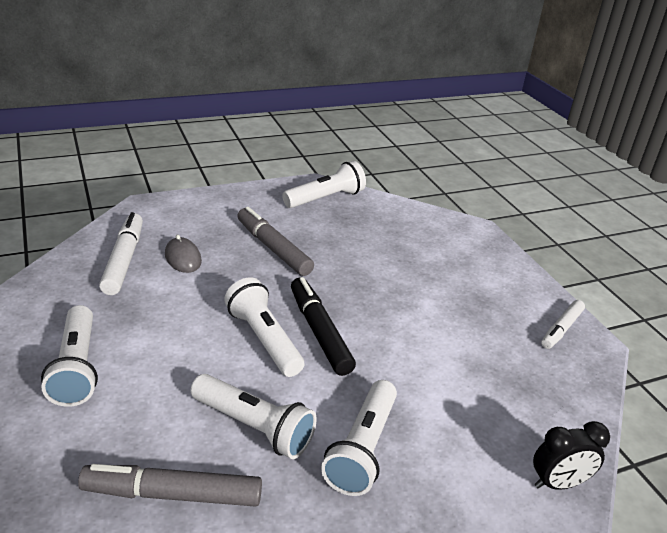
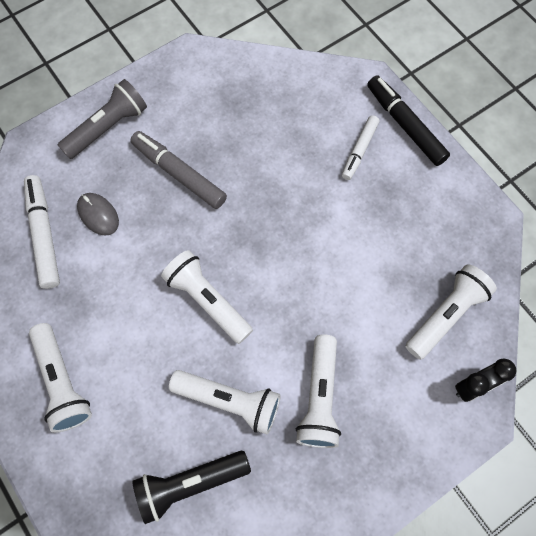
camera: 10 degrees left, 35 degrees up
(173, 494) = (189, 484): grey marker -> black flashlight
(220, 209) = (108, 127): none -> grey flashlight
(319, 332) = (253, 276): black marker -> black marker (405, 125)
(326, 198) = (208, 76): white flashlight -> white flashlight (446, 315)
(561, 329) = (463, 208): white marker -> white marker (359, 150)

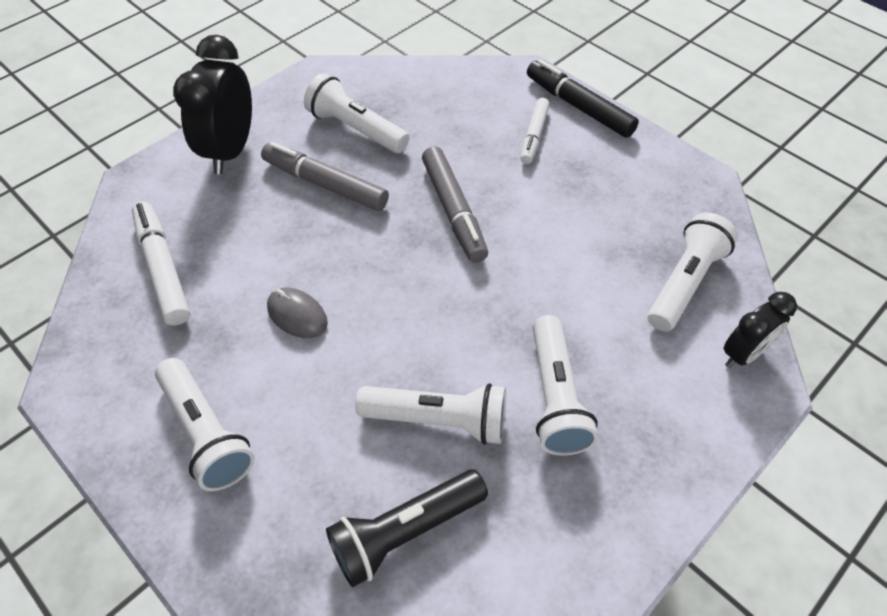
camera: 10 degrees left, 15 degrees down
(98, 215) = (231, 238): grey mouse -> grey mouse (297, 315)
(108, 127) = (230, 151): grey flashlight -> black clock
(207, 300) = (386, 310): white flashlight -> white flashlight (356, 129)
(277, 216) = (453, 211): none -> grey marker

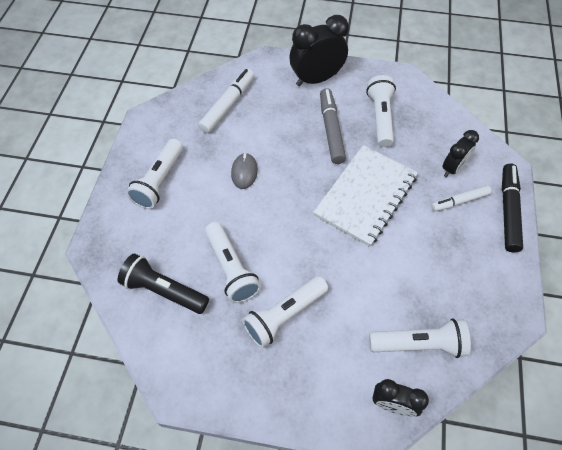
camera: 55 degrees right, 5 degrees up
(453, 211) = (365, 196): grey marker -> white notebook
(486, 114) = (452, 168): none -> black clock

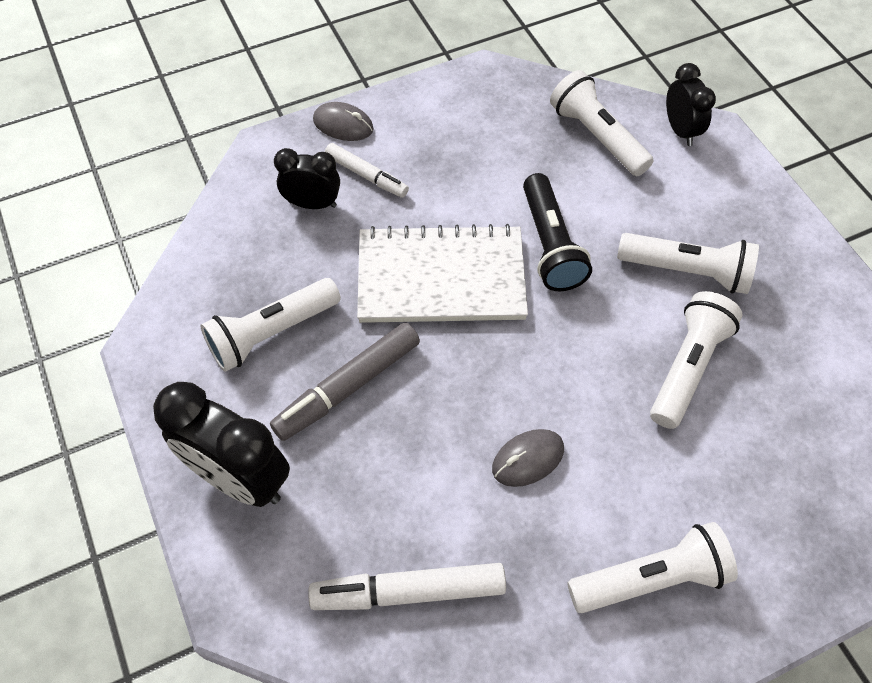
camera: 125 degrees left, 0 degrees up
(164, 290) = (791, 426): black flashlight -> black flashlight (550, 245)
(508, 211) = (343, 125): black marker -> grey mouse

